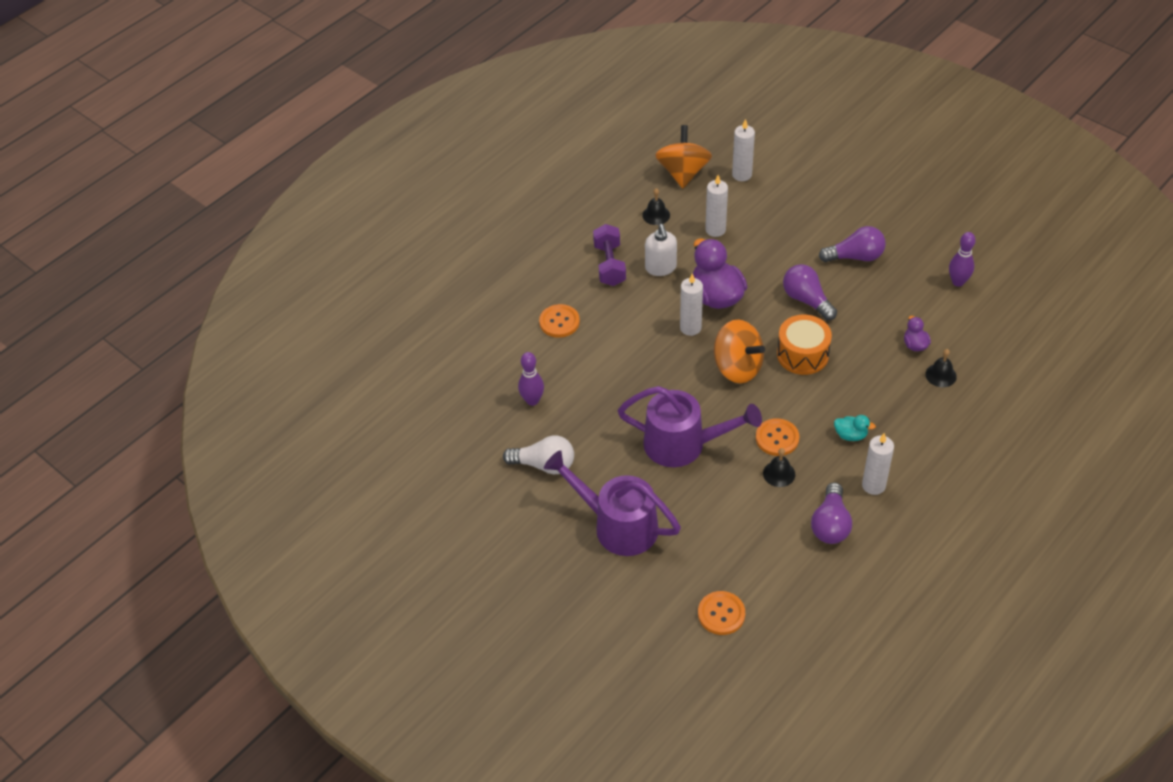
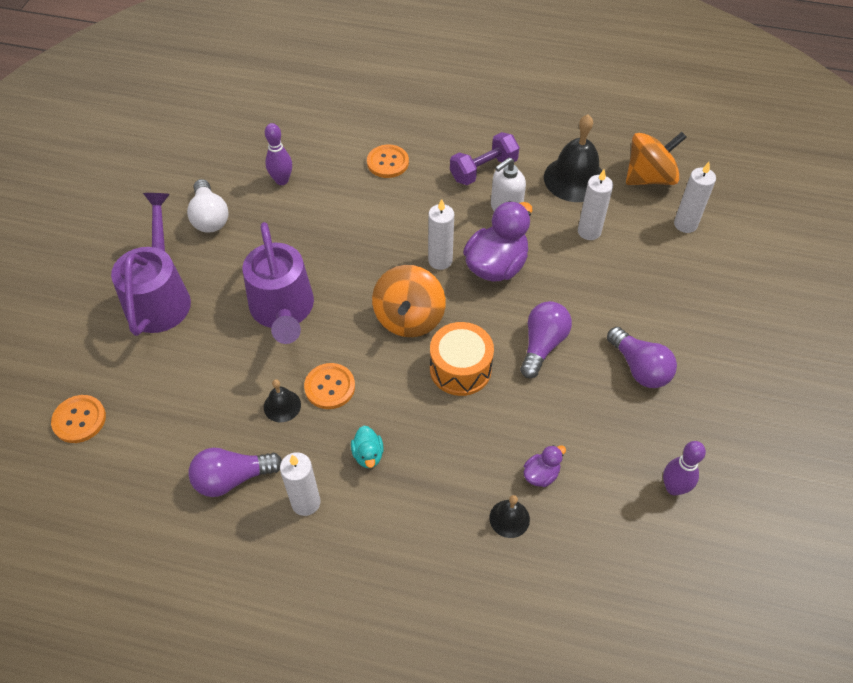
camera: 60 degrees right, 5 degrees up
(656, 215) = (575, 179): black bell -> black bell, size x2.02

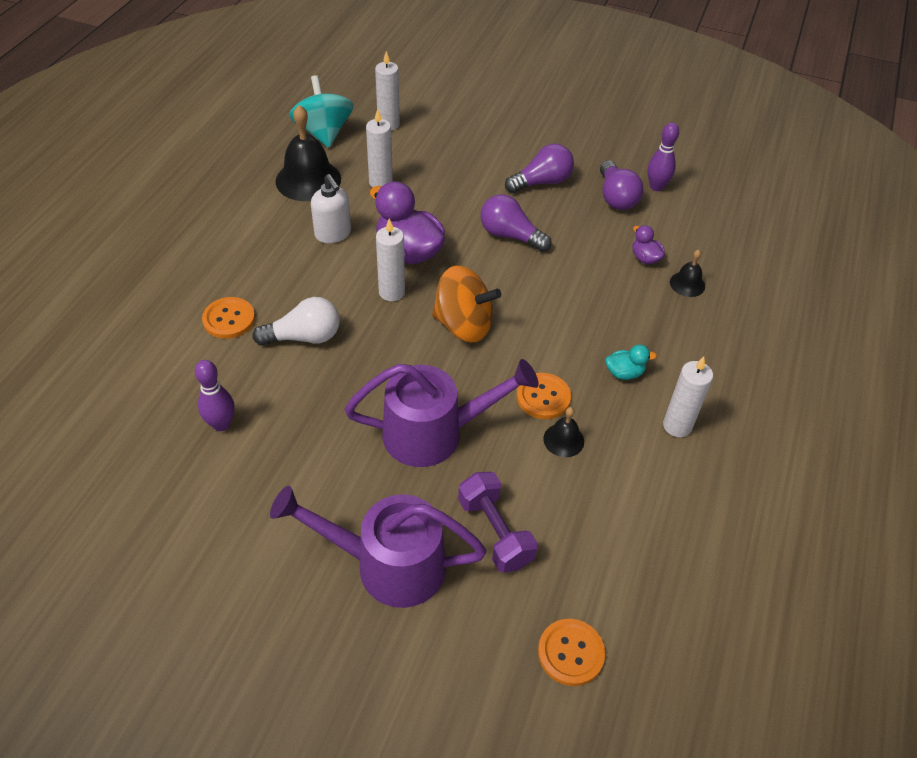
camera: 85 degrees left, 5 degrees down
(209, 217) = (262, 507): white light bulb -> white light bulb (304, 337)
(232, 478) = (651, 487): purple light bulb -> purple light bulb (616, 197)
(460, 369) = (531, 294): orange drum -> none
(483, 170) = (271, 242): purple dumbbell -> purple dumbbell (495, 532)
(649, 177) = (324, 133): orange spinning top -> turquoise spinning top

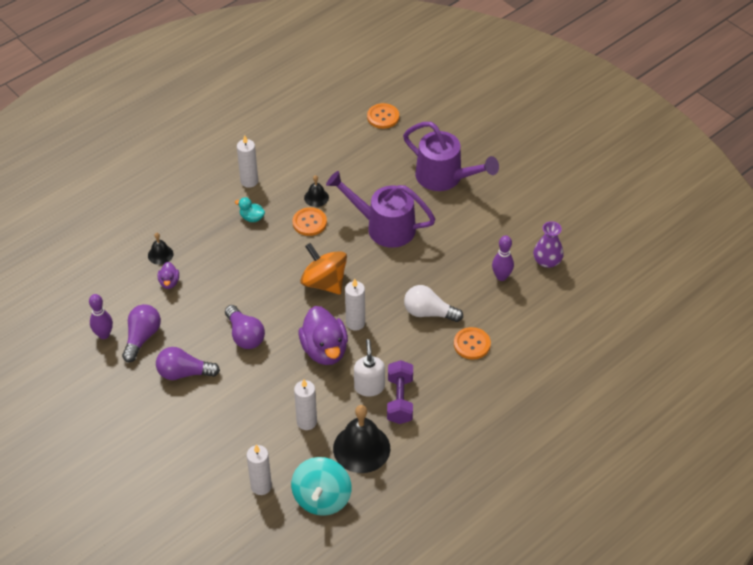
camera: 150 degrees left, 0 degrees up
(156, 477) = (547, 261): none -> purple vase
(495, 532) = (384, 171): purple dumbbell -> purple dumbbell (400, 400)

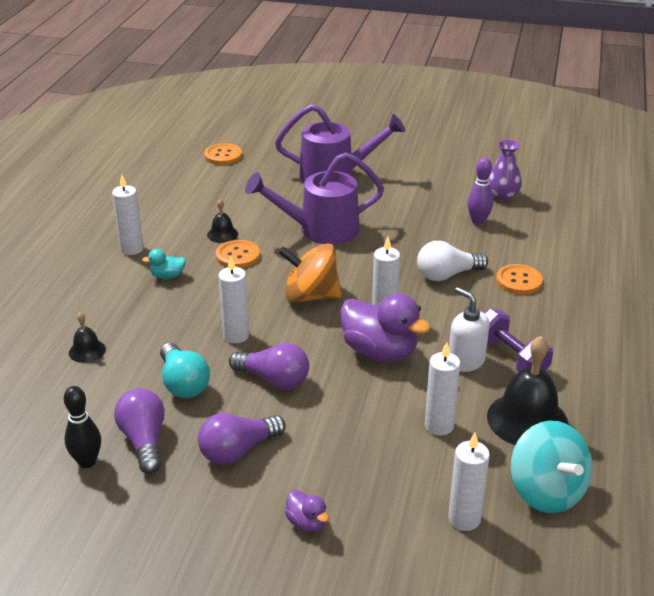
camera: 35 degrees left, 15 degrees down
(104, 334) = (87, 462): purple bowling pin -> black bowling pin
(169, 282) = (125, 371): purple duck -> purple duck (307, 523)
(193, 309) = (183, 383): none -> turquoise light bulb
(252, 290) = (236, 335): none -> white candle

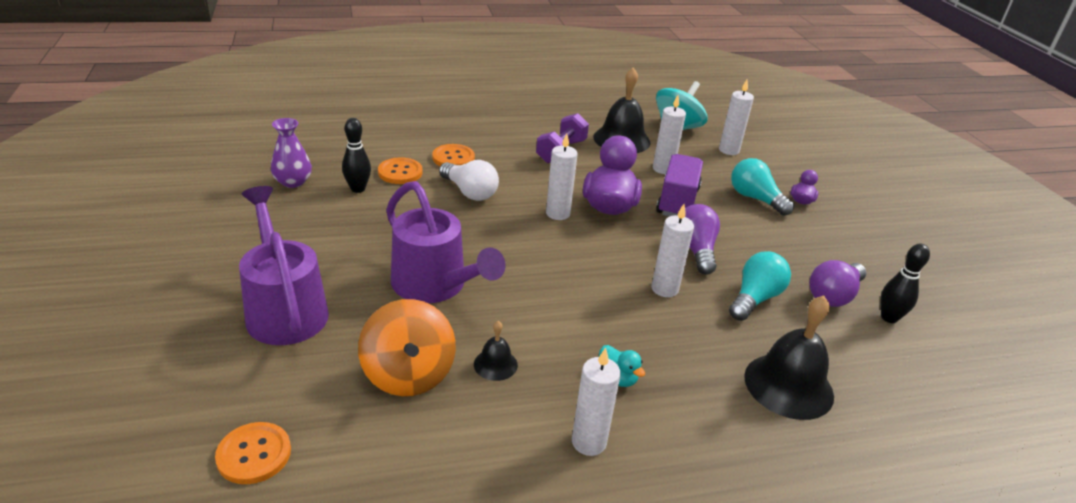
camera: 120 degrees left, 0 degrees up
(87, 351) = (788, 385): black bell -> black bell, size x2.02
(238, 256) = (533, 334): orange button -> orange button (400, 172)
(238, 450) = (784, 245): purple light bulb -> none
(311, 296) = (565, 260): orange spinning top -> orange spinning top (408, 374)
(335, 478) = (755, 198): none -> turquoise light bulb
(363, 406) = (677, 201): none -> purple truck
(466, 361) = (583, 168): white soap dispenser -> none
(478, 221) = (358, 189): purple bowling pin -> black bowling pin

